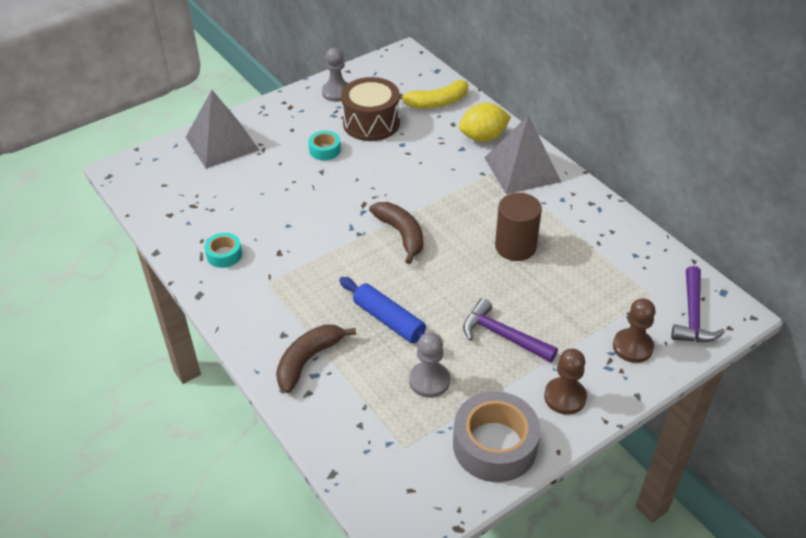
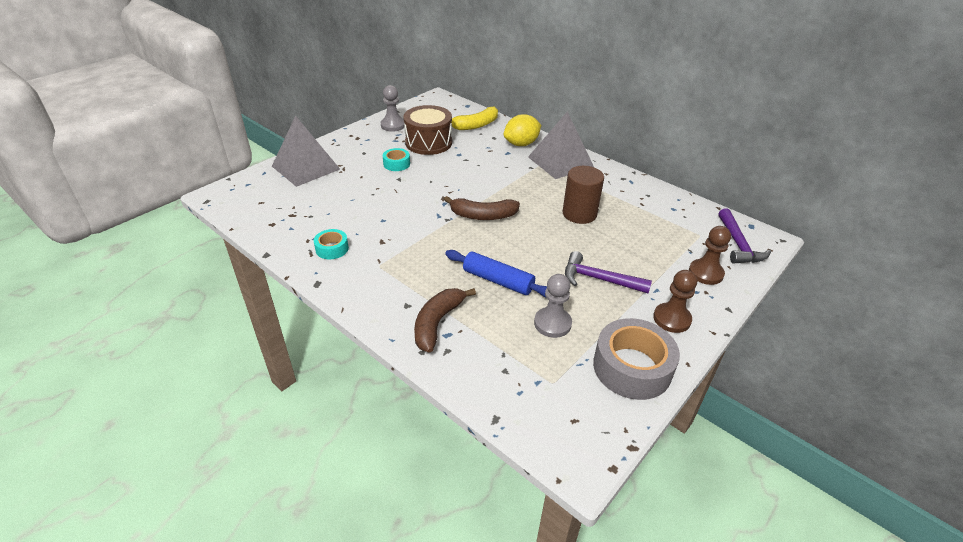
camera: 15 degrees left, 5 degrees down
(401, 234) = (483, 216): brown banana -> brown banana turned 135 degrees clockwise

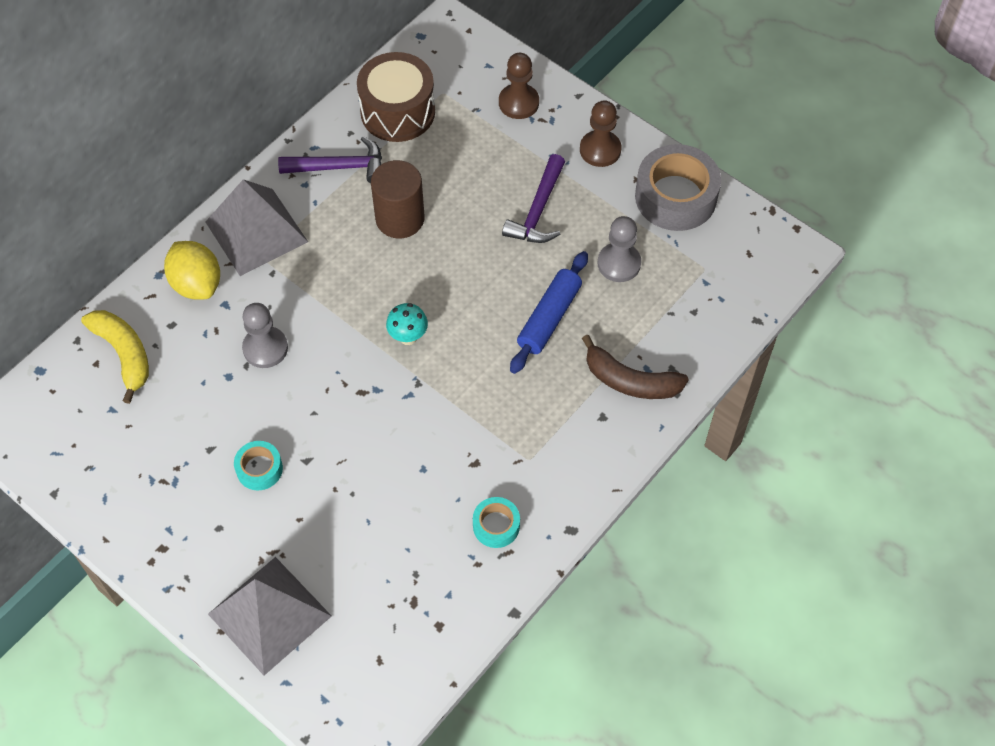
camera: 90 degrees left, 20 degrees up
(393, 125) = (116, 492): grey pawn -> grey pawn (265, 348)
(428, 142) = (186, 426): brown drum -> brown drum (397, 112)
(483, 216) = (408, 337): brown banana -> turquoise mushroom
(738, 244) = (460, 58): purple hammer -> purple hammer (339, 167)

